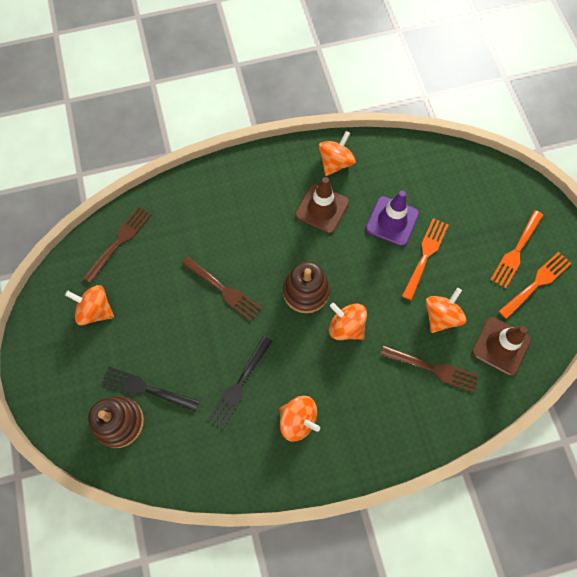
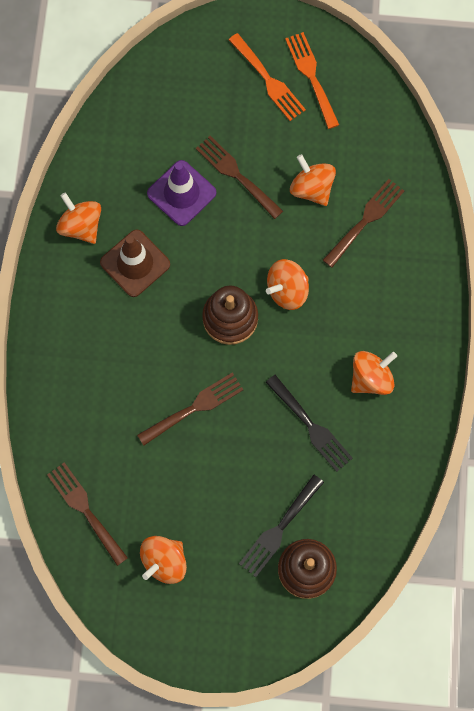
camera: 70 degrees left, 5 degrees up
(425, 255) = (236, 175): orange fork -> brown fork
(500, 346) = (365, 143): brown traffic cone -> none

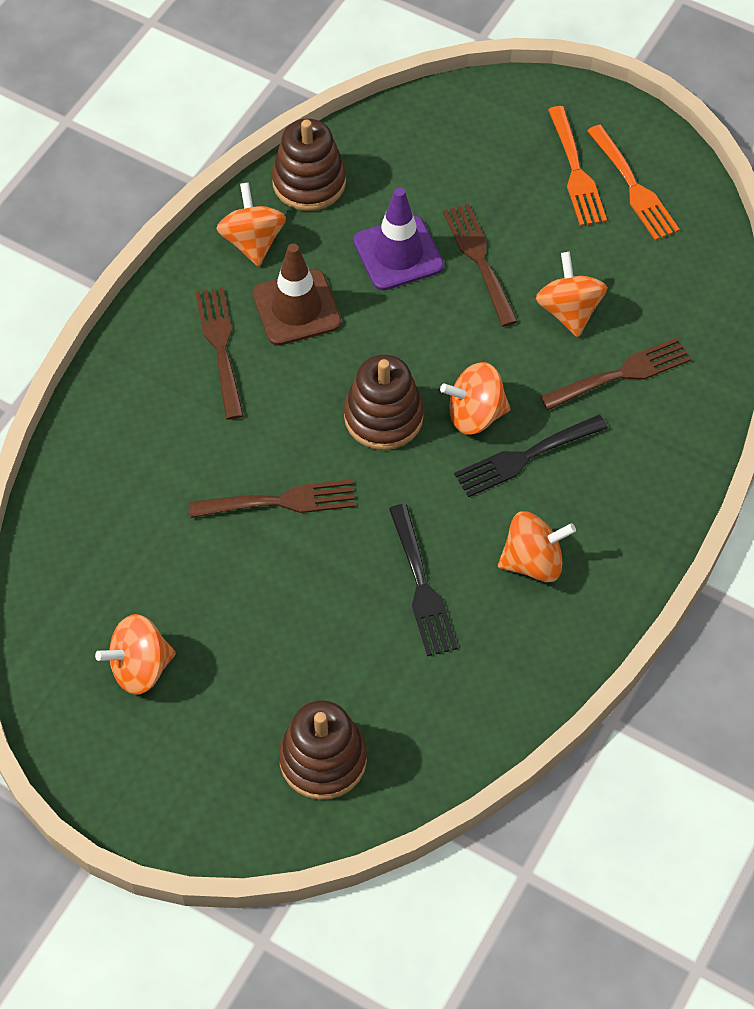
camera: 25 degrees right, 15 degrees down
(85, 510) = (74, 562): brown fork -> brown fork (220, 347)
(96, 164) = (309, 182): none -> brown stacking toy
(279, 529) = (313, 693): black fork -> black fork (525, 457)
(311, 76) = (634, 187): orange fork -> orange fork turned 150 degrees clockwise

